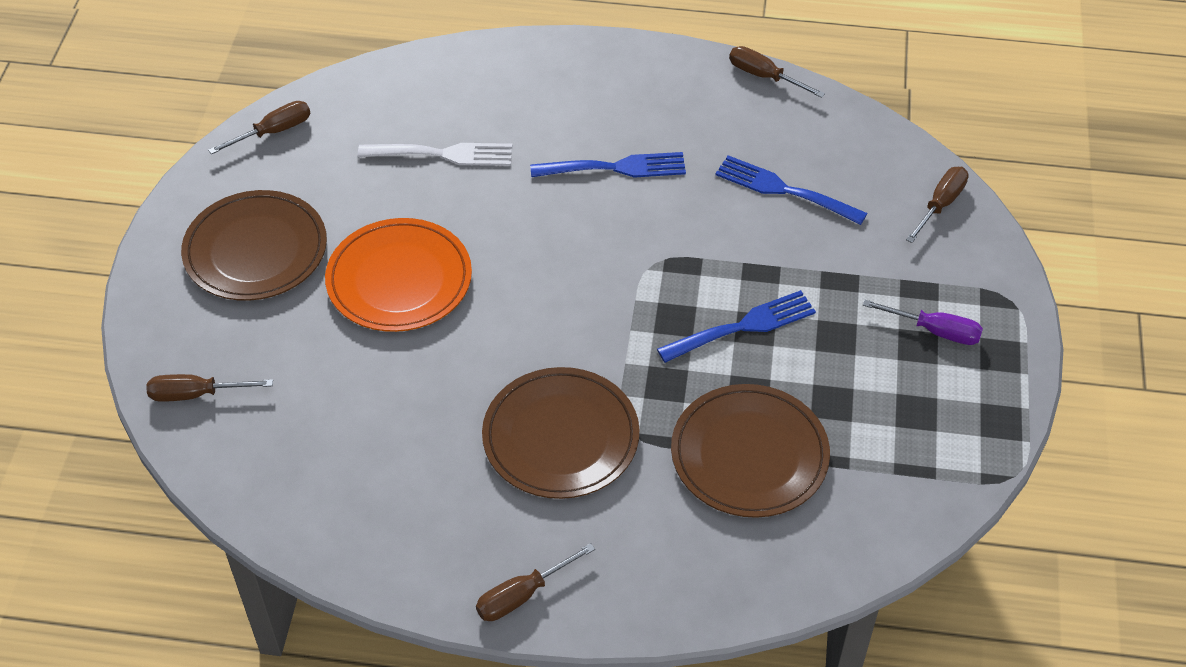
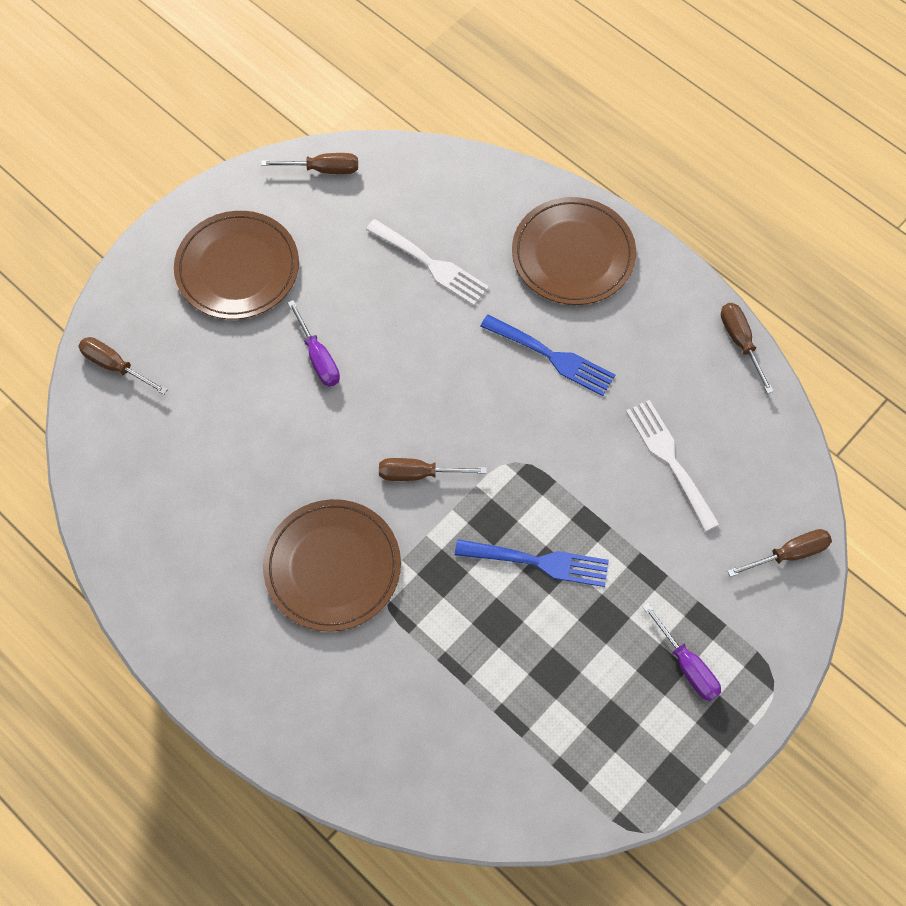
camera: 35 degrees right, 15 degrees up
(399, 280) = (318, 357): orange plate -> purple screwdriver
(522, 595) = (211, 676): brown screwdriver -> brown screwdriver (418, 474)
(749, 455) = (456, 674): brown plate -> brown plate (573, 254)
(783, 190) = (669, 459): blue fork -> white fork

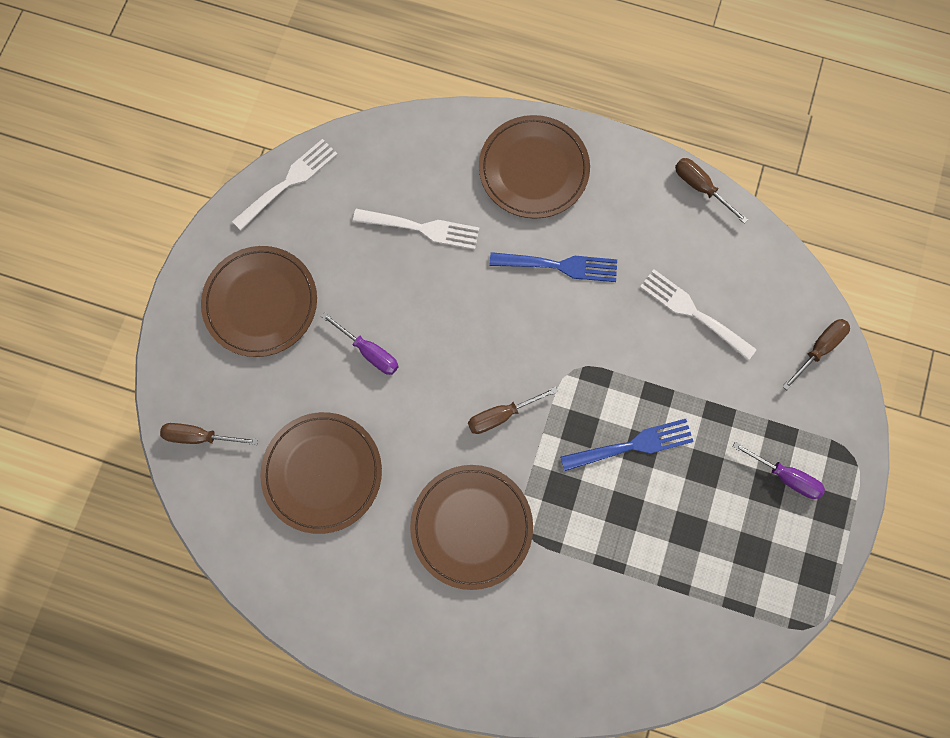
camera: 25 degrees left, 10 degrees up
(213, 450) = (322, 473): none -> brown plate
(323, 169) = (289, 182): brown screwdriver -> white fork

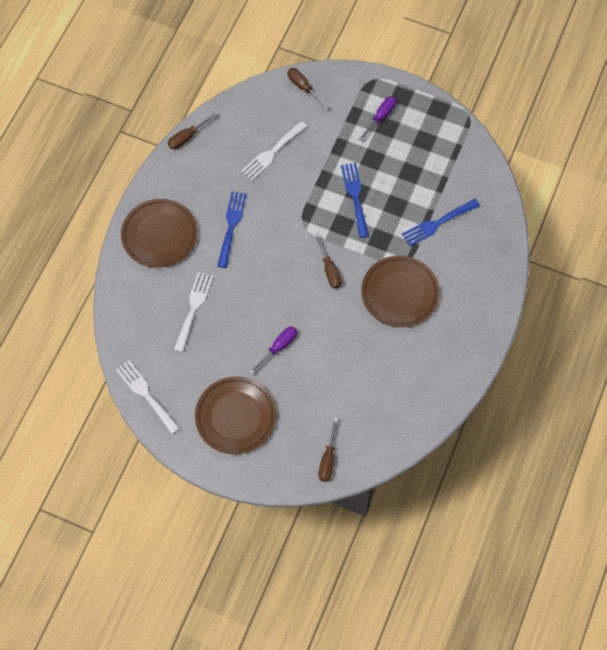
camera: 85 degrees left, 10 degrees down
(322, 473) = (359, 381): brown plate -> none
(600, 581) = (437, 223): none -> blue fork

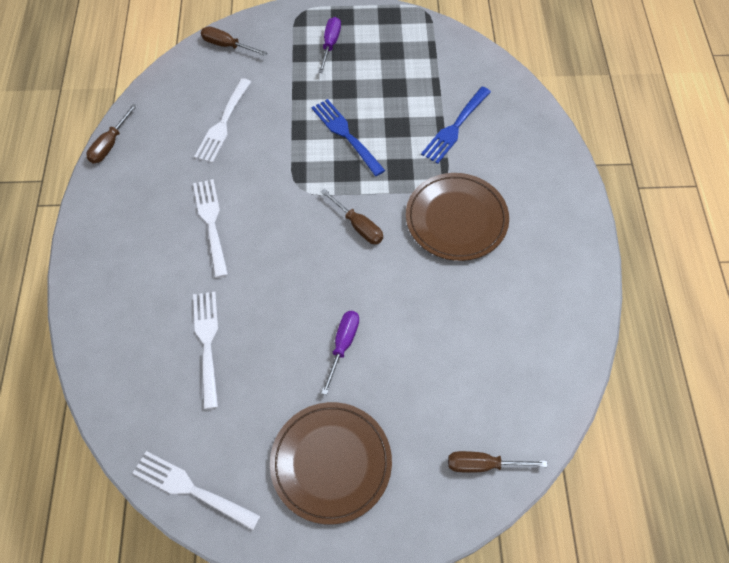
camera: 25 degrees left, 5 degrees down
(159, 235) = (122, 269): brown plate -> none
(231, 226) = (211, 223): blue fork -> white fork
(328, 459) = (483, 465): brown screwdriver -> brown screwdriver turned 105 degrees clockwise

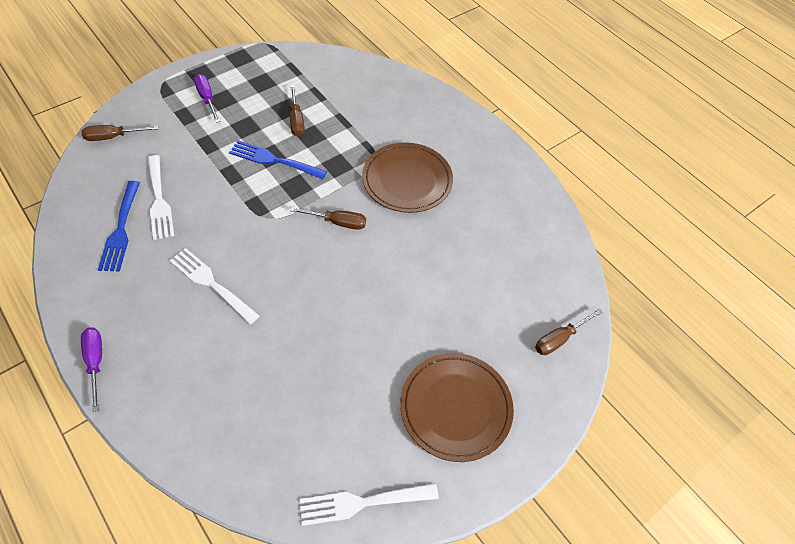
camera: 40 degrees left, 5 degrees down
(110, 144) = (60, 268): brown screwdriver -> brown screwdriver (296, 120)
(207, 343) = (283, 379): white fork -> none
(343, 345) = (396, 316): purple screwdriver -> purple screwdriver (95, 362)
(455, 127) = (355, 117): blue fork -> blue fork (121, 230)

